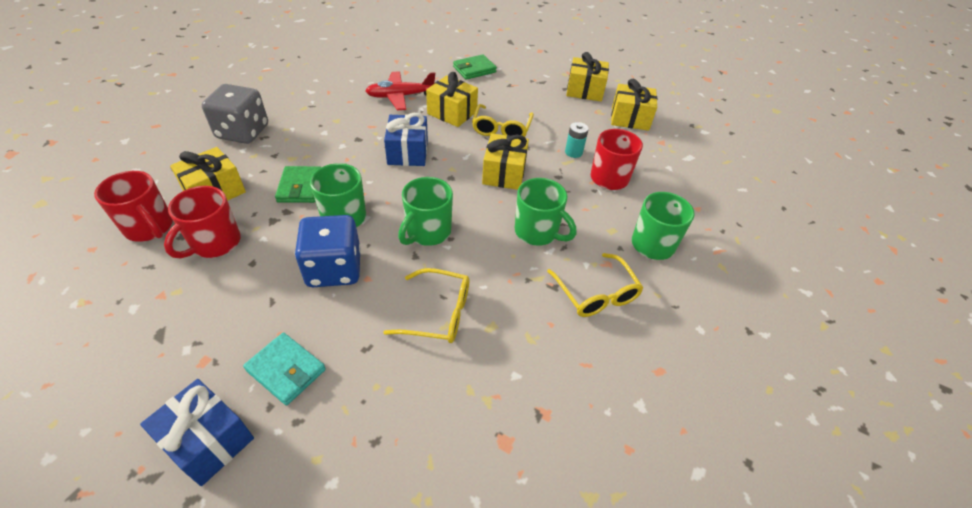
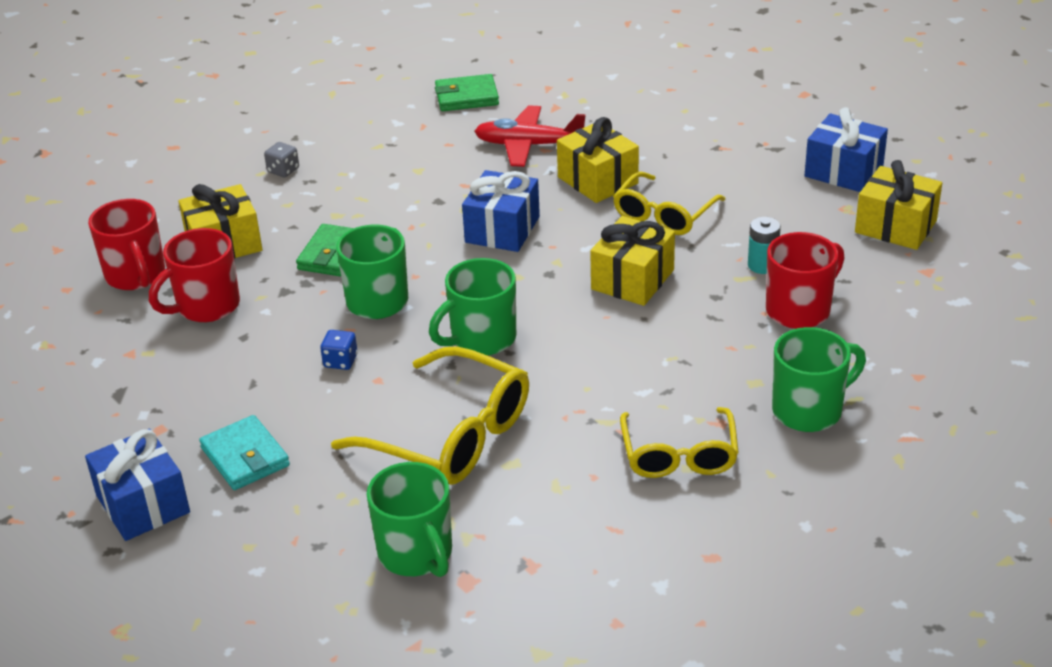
camera: 25 degrees right, 10 degrees down
(243, 132) = (283, 170): grey dice -> grey dice, size x0.41
(334, 269) = (340, 361): blue dice -> blue dice, size x0.41
(438, 313) = (450, 435): yellow glasses -> yellow glasses, size x1.51
(474, 69) = (669, 115): green wallet -> green wallet (466, 97)
(537, 232) = (638, 365): green mug -> green mug (416, 554)
(585, 90) = (844, 171): yellow gift -> blue gift

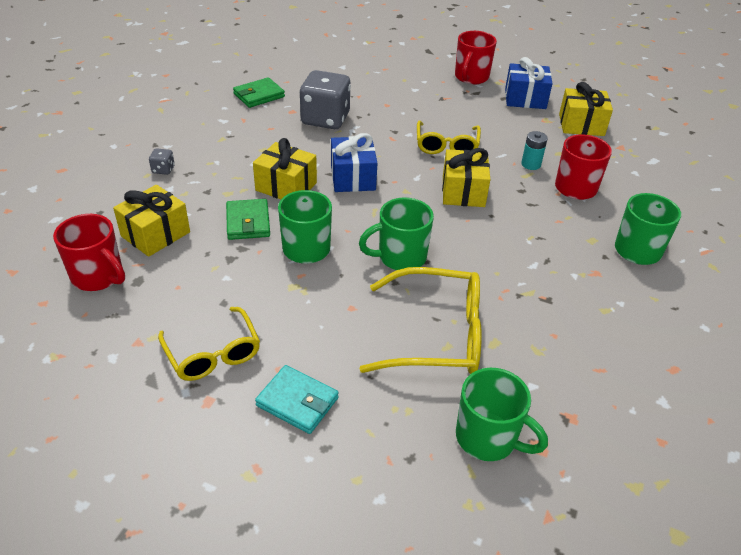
camera: 30 degrees left, 5 degrees up
(143, 504) = (241, 473): blue gift -> none
(206, 306) = (176, 286): red mug -> red mug (471, 77)
(340, 361) = (313, 301): blue dice -> none
(481, 339) = (400, 257): green mug -> green mug turned 45 degrees clockwise
(528, 145) = (325, 119): red plane -> grey dice
(597, 180) = (388, 132): yellow gift -> yellow gift (286, 186)
(679, 455) = (592, 303): yellow glasses -> yellow glasses (213, 354)

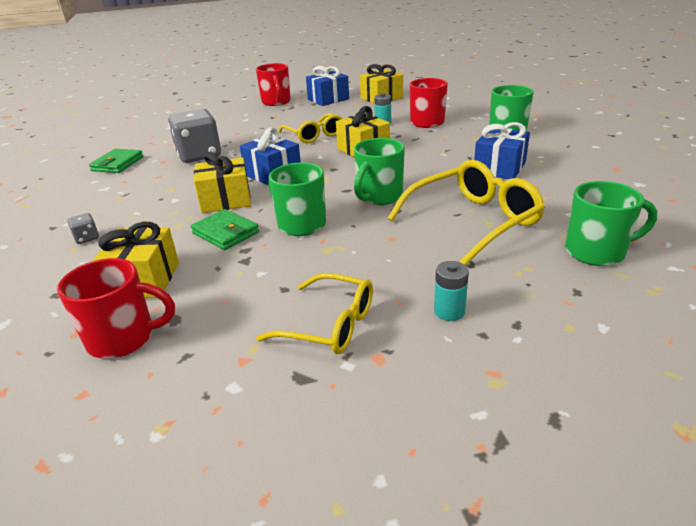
camera: 35 degrees left, 10 degrees down
(297, 402) = (449, 311): turquoise wallet -> turquoise battery
(554, 291) = (499, 168): none -> blue gift

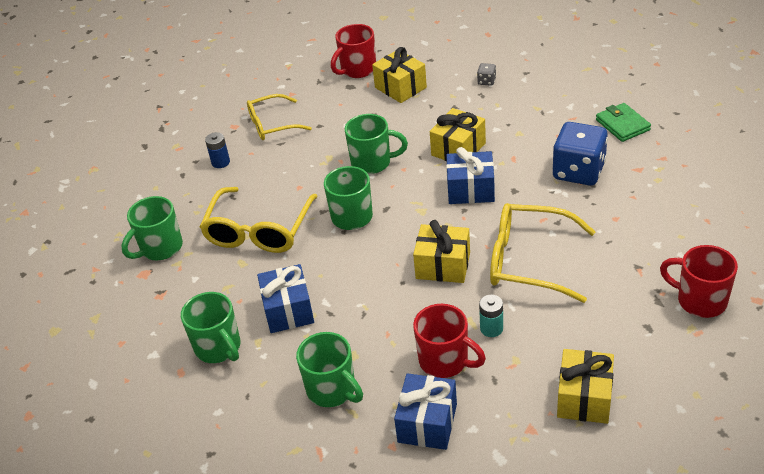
camera: 140 degrees right, 10 degrees up
(199, 155) = (578, 171): grey dice -> blue dice
(225, 233) = (409, 131): green wallet -> none
(314, 135) = (529, 261): yellow glasses -> yellow glasses, size x1.51
(328, 99) = (648, 349): blue gift -> blue gift (427, 423)
(449, 311) = (220, 162): turquoise battery -> blue battery
(575, 169) = (219, 348): none -> green mug

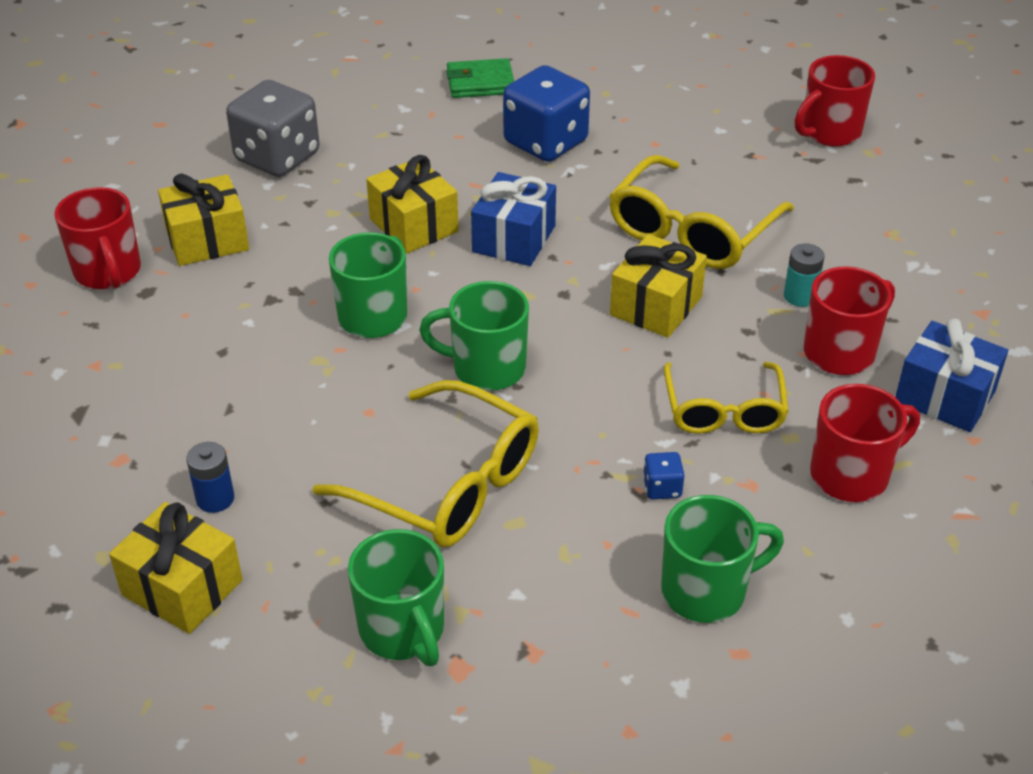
camera: 75 degrees left, 0 degrees up
(272, 125) = (165, 408): yellow glasses -> yellow glasses (724, 410)
(288, 310) = (662, 488): blue gift -> blue dice
(332, 390) = (851, 475): green mug -> red mug
(486, 81) = (277, 157): grey dice -> grey dice, size x2.42
(584, 398) = (947, 258): yellow gift -> yellow gift (182, 588)

